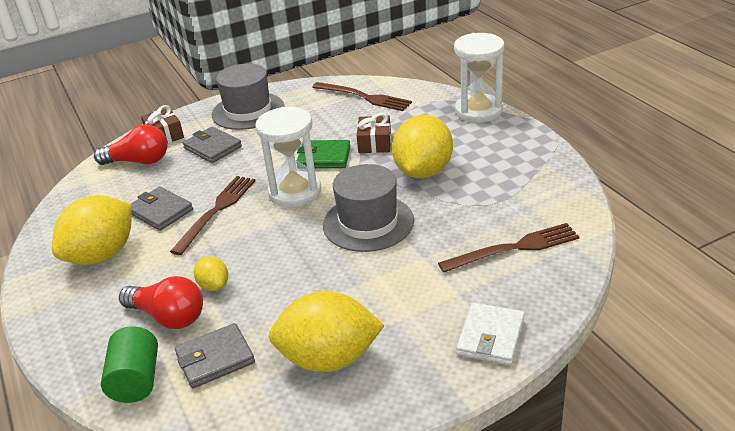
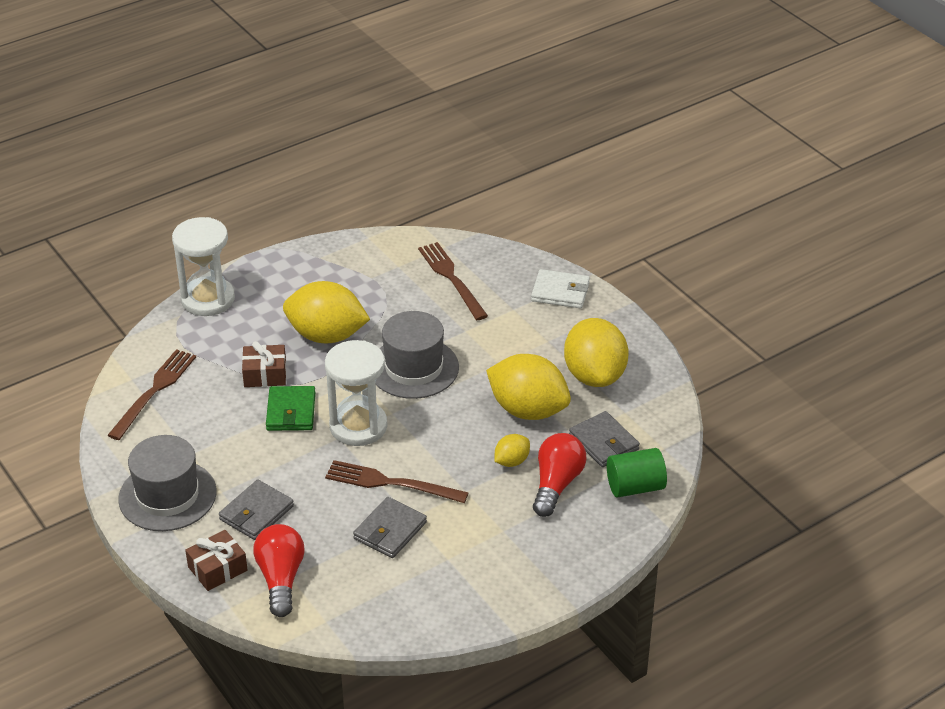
camera: 100 degrees left, 5 degrees up
(102, 255) = (468, 560): yellow lemon -> yellow lemon (528, 410)

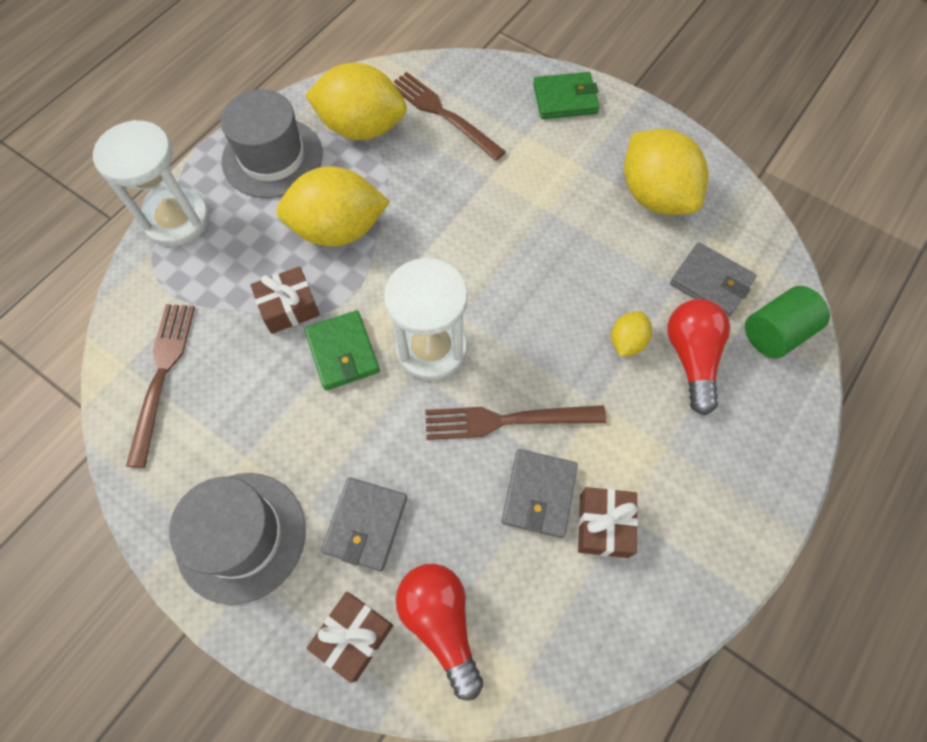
camera: 20 degrees left, 25 degrees up
(413, 368) = (457, 245): grey hat -> grey hat (272, 157)
(427, 560) = (604, 525): none -> brown gift
(528, 410) = (609, 264): yellow lemon -> yellow lemon (362, 128)
(560, 292) = (565, 99): white wallet -> green wallet

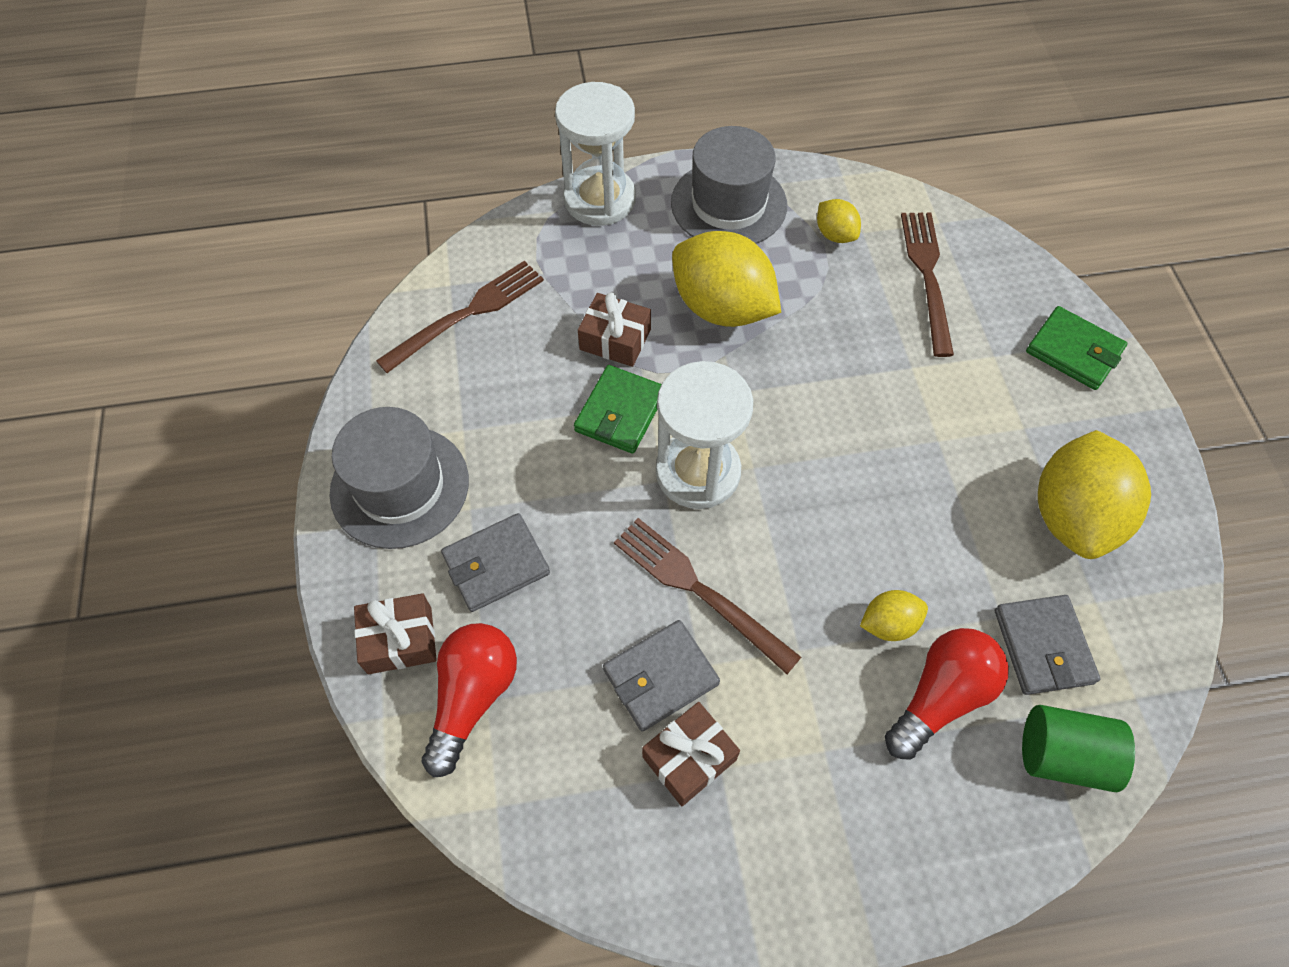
camera: 45 degrees right, 5 degrees down
(362, 128) = (835, 235): yellow lemon -> yellow lemon, size x0.47

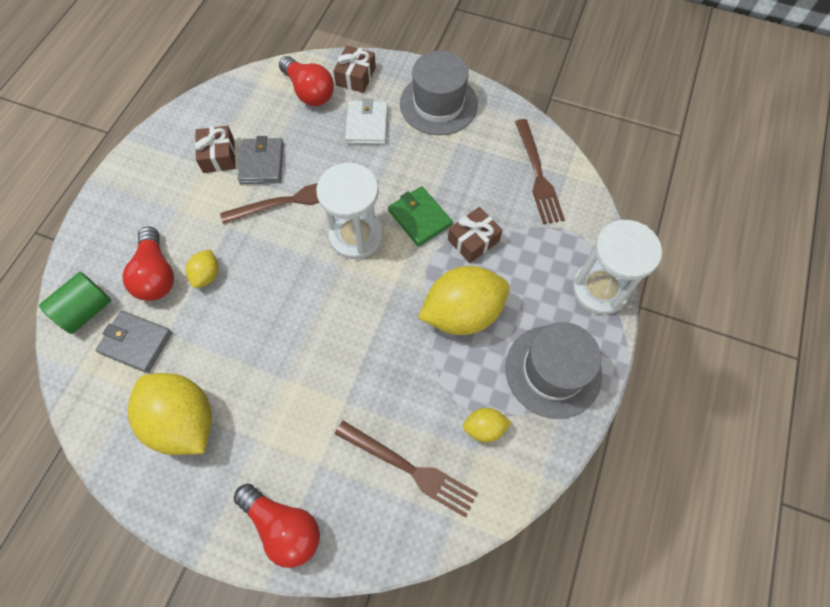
camera: 120 degrees right, 5 degrees up
(496, 564) = (367, 125): grey wallet -> white wallet
(1073, 351) = (283, 526): green wallet -> red light bulb

